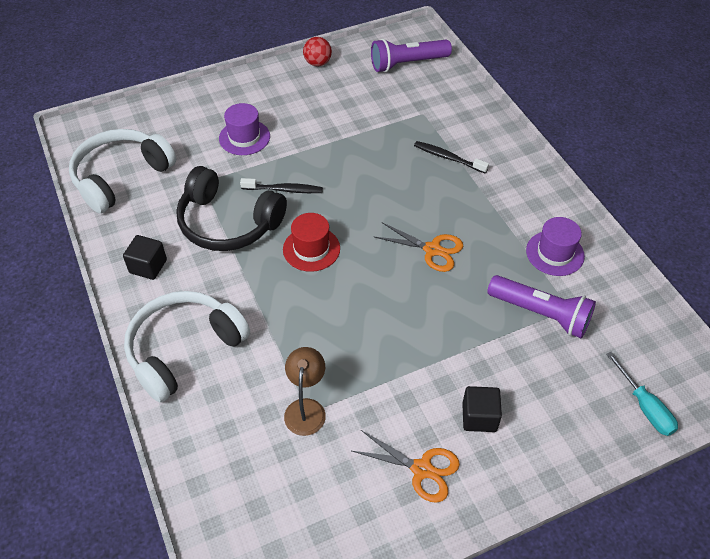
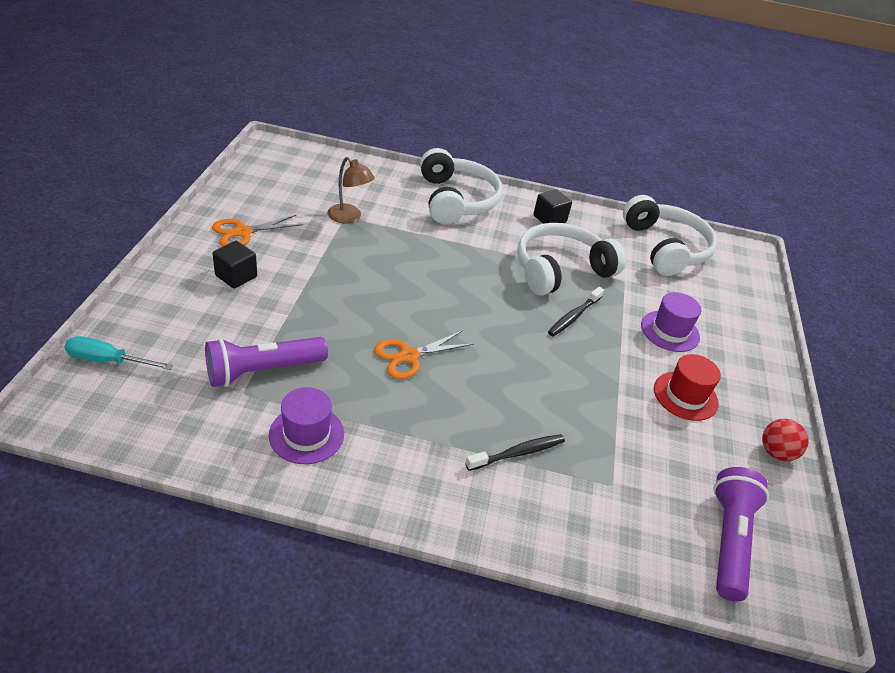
camera: 120 degrees right, 10 degrees down
(228, 223) = (560, 270): black headphones -> white headphones
(311, 249) = (487, 293): red hat -> red hat (685, 396)

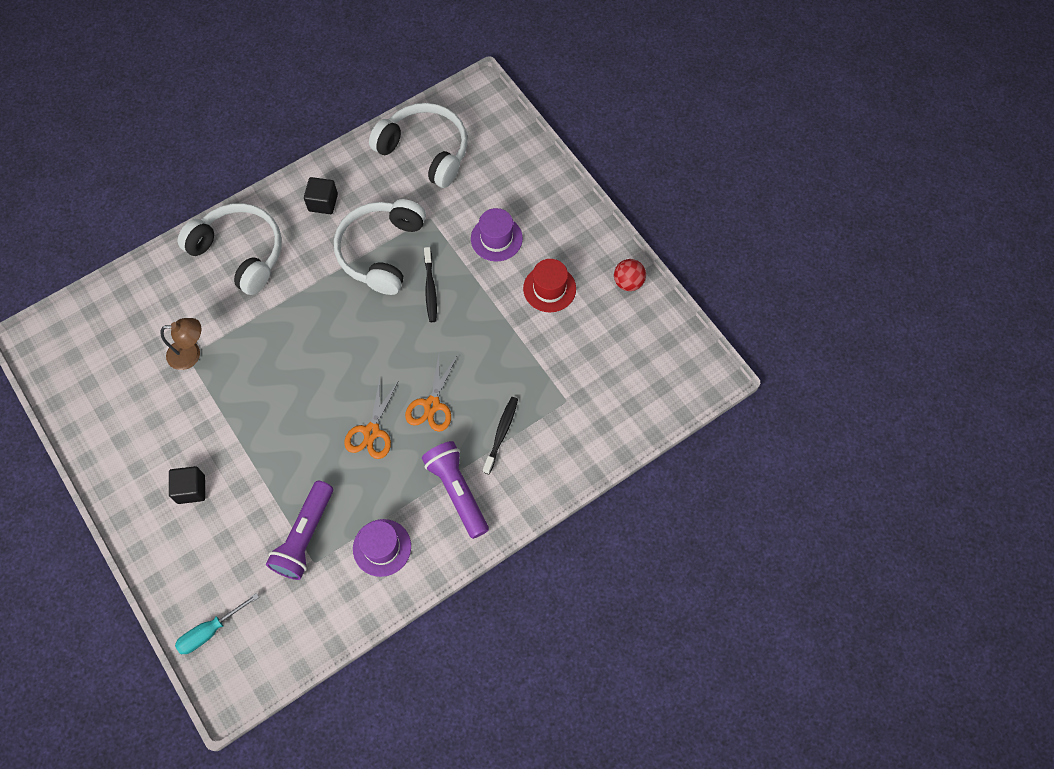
camera: 40 degrees left, 25 degrees up
(243, 232) = (141, 449): orange scissors -> orange scissors (432, 405)
(729, 540) = (649, 374): purple flashlight -> purple flashlight (457, 491)

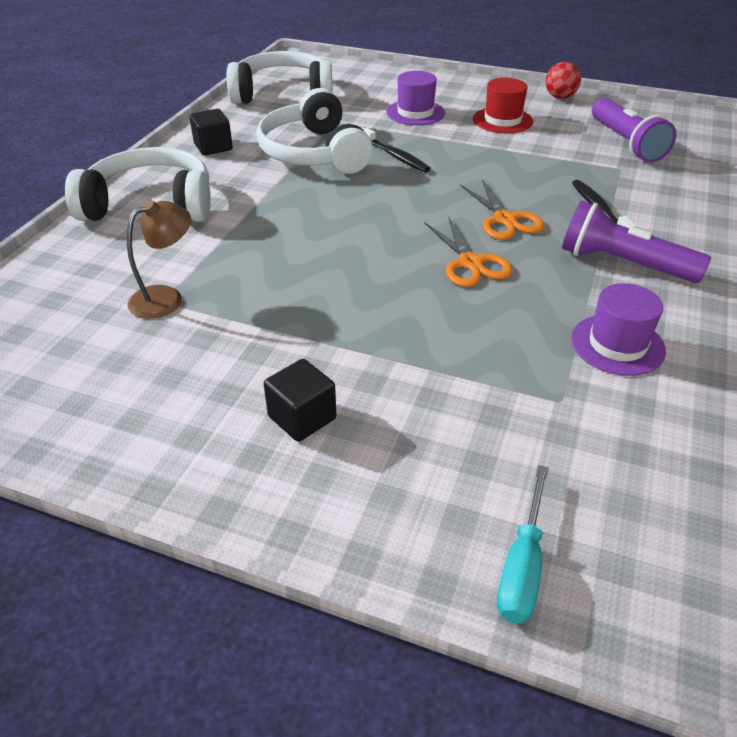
camera: 35 degrees left, 25 degrees down
(304, 536) = (515, 383): purple flashlight -> purple flashlight (626, 143)

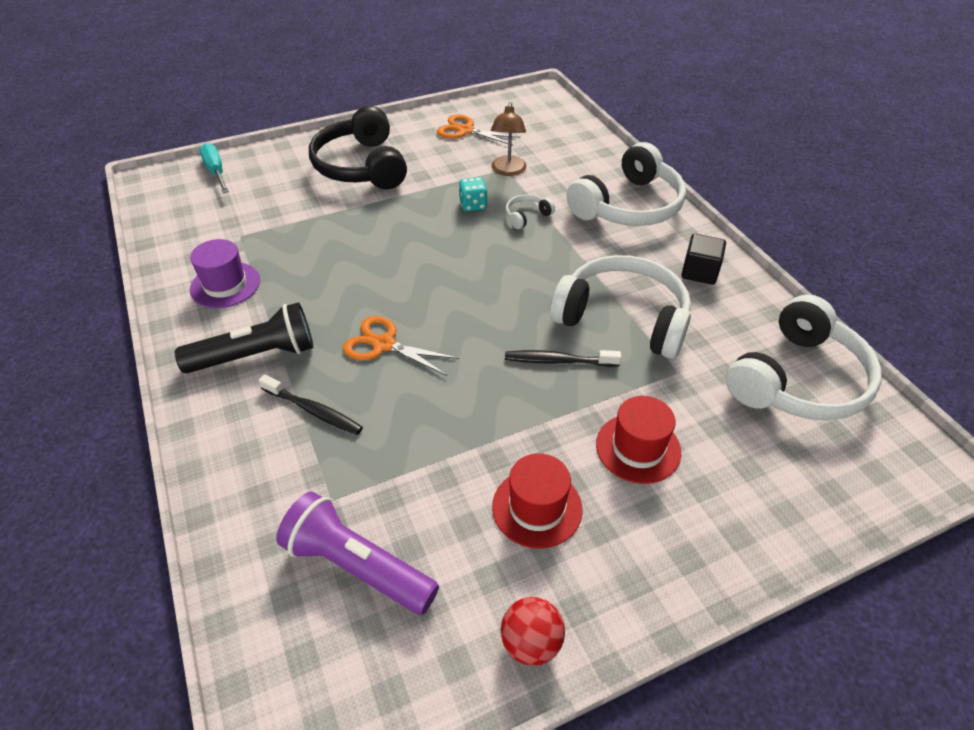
camera: 135 degrees right, 5 degrees up
(241, 244) = (526, 216): none -> white headphones
(266, 282) = (473, 205): none -> turquoise dice
(302, 417) = (361, 166): black cube -> black headphones
(415, 113) = (638, 448): purple hat -> red hat
(470, 263) = (369, 288): orange scissors -> orange scissors (465, 130)
(623, 263) = (256, 356): purple flashlight -> black flashlight

